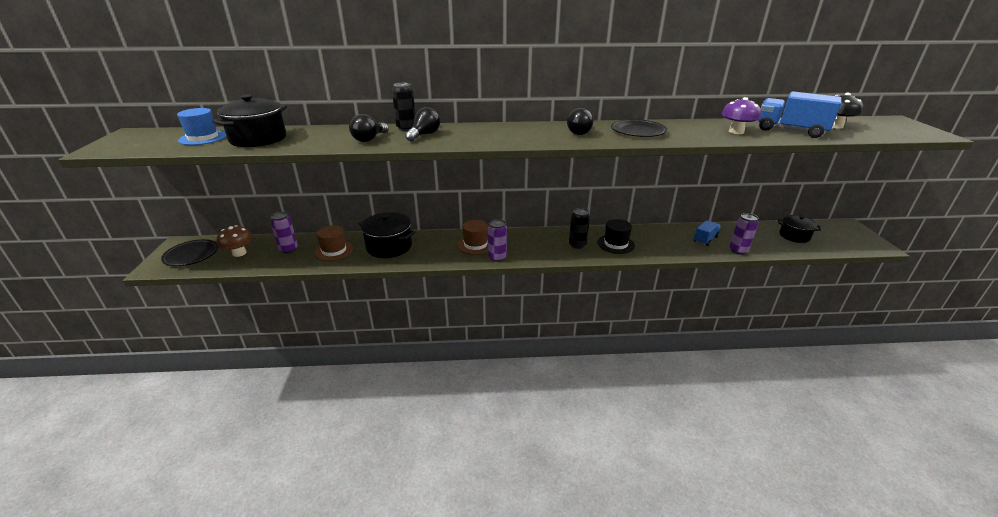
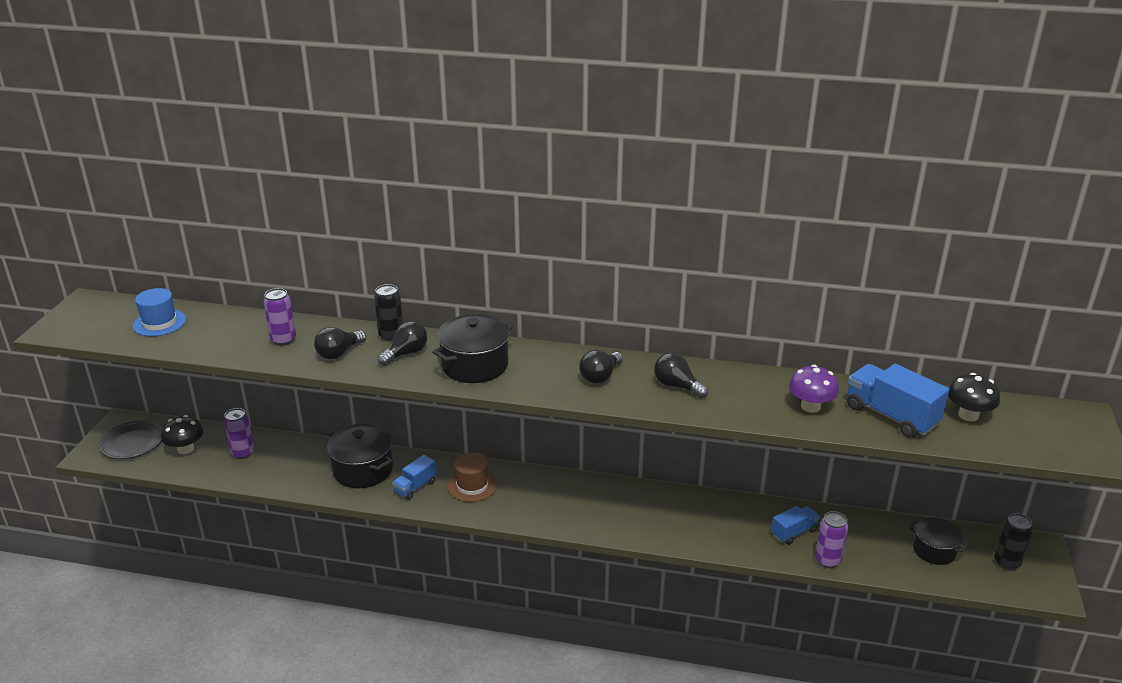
camera: 15 degrees right, 0 degrees up
(239, 253) = (185, 449): brown mushroom -> black mushroom
(258, 139) = (217, 334): black pot -> black pot (475, 365)
(334, 250) = (295, 464): brown hat -> none
(434, 251) = (415, 487): none -> blue truck
(497, 257) = (490, 512): purple can -> purple can (283, 340)
(577, 245) = (606, 510): black can -> black can (1006, 562)
(616, 244) = (660, 518): black hat -> none
(638, 131) = (677, 386): black plate -> black light bulb

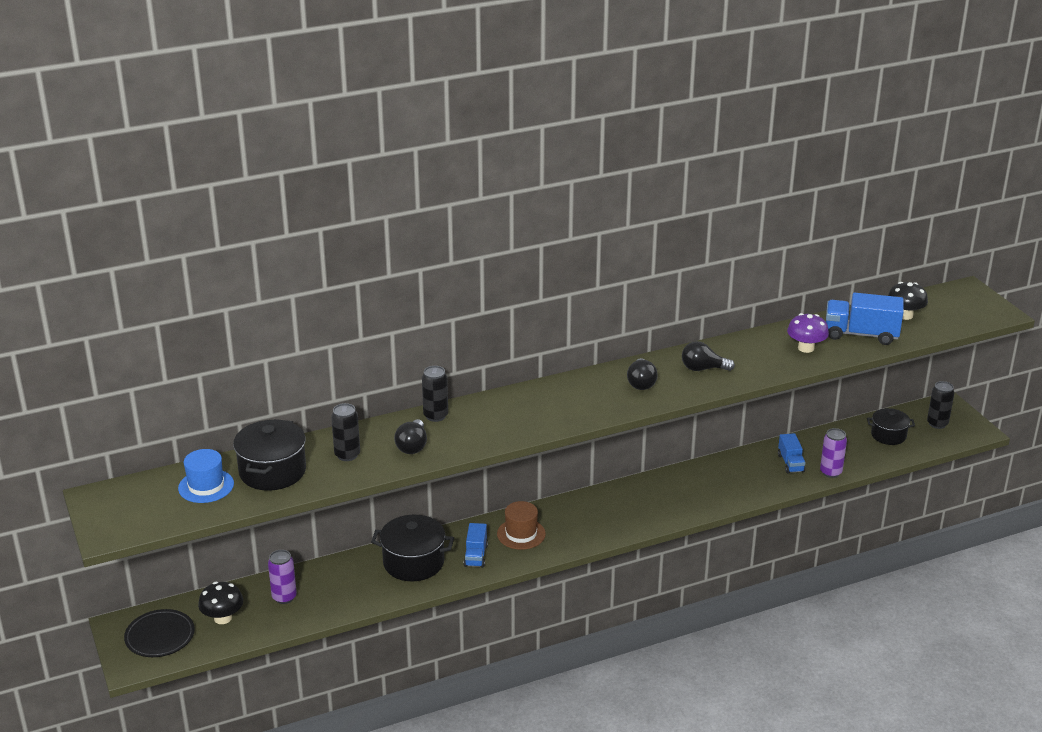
camera: 35 degrees left, 0 degrees up
(283, 340) = (347, 455): purple can -> black can
(406, 353) = (469, 425): black light bulb -> none
(475, 365) = (536, 412): black pot -> black pot (272, 471)
(794, 532) = (790, 463): blue truck -> blue truck turned 150 degrees clockwise

